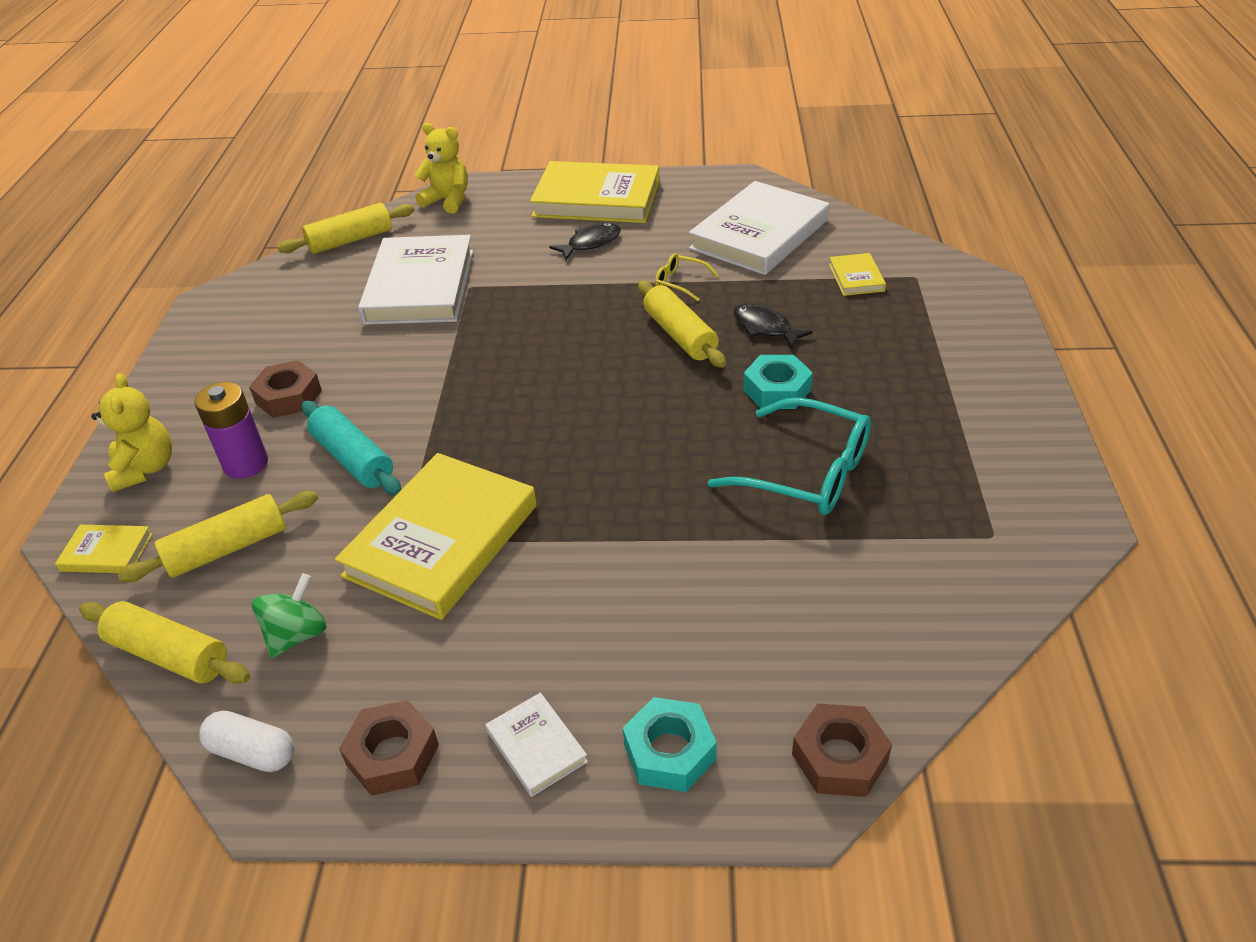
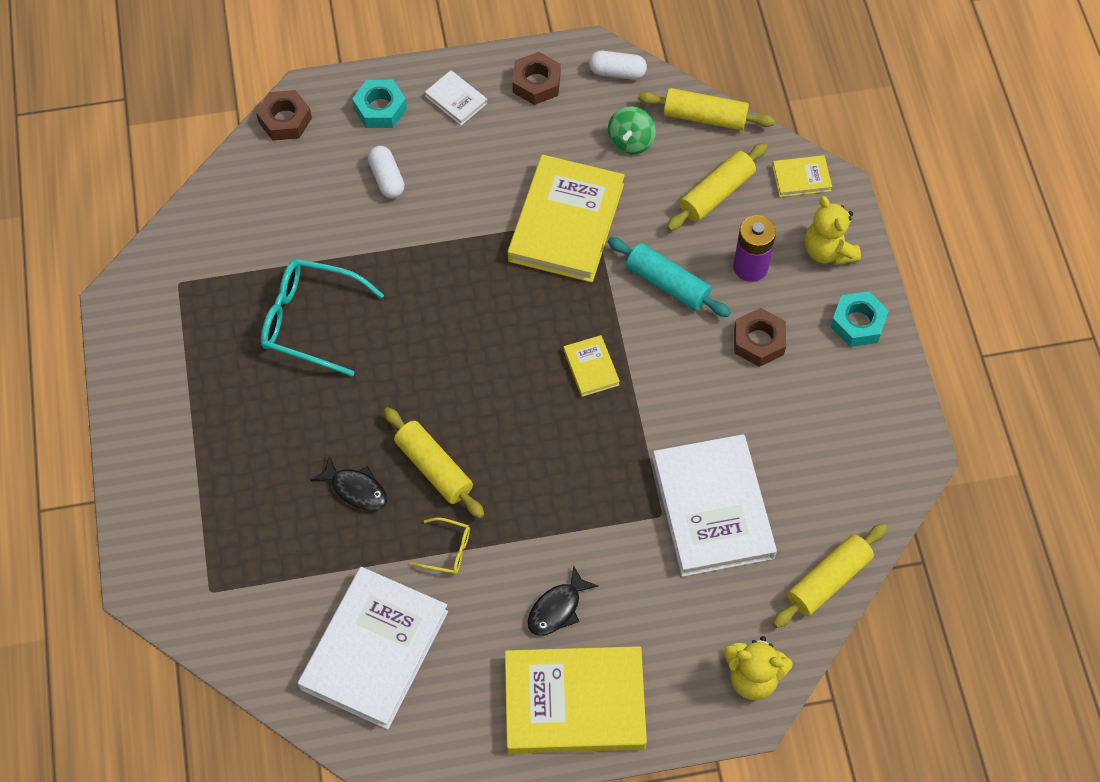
camera: 165 degrees right, 20 degrees up
(678, 633) = (387, 179): none -> white capsule
(777, 390) = (339, 408): turquoise nut -> turquoise nut (858, 323)
(856, 277) = (269, 581): yellow book -> yellow book (591, 367)

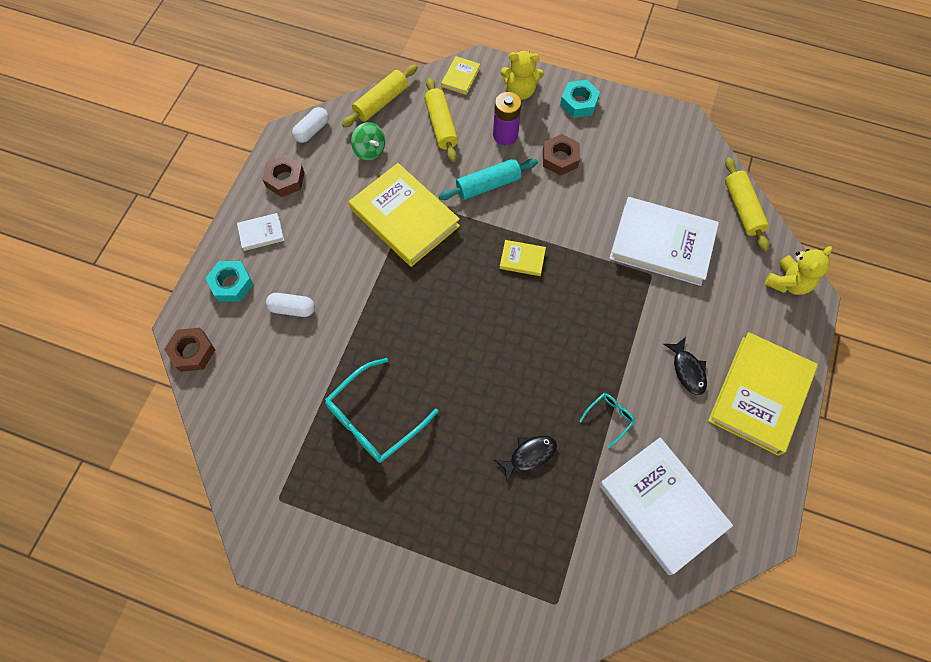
camera: 60 degrees left, 5 degrees up
(434, 468) = (541, 394): yellow rolling pin -> none
(447, 550) = (609, 418): yellow glasses -> turquoise glasses

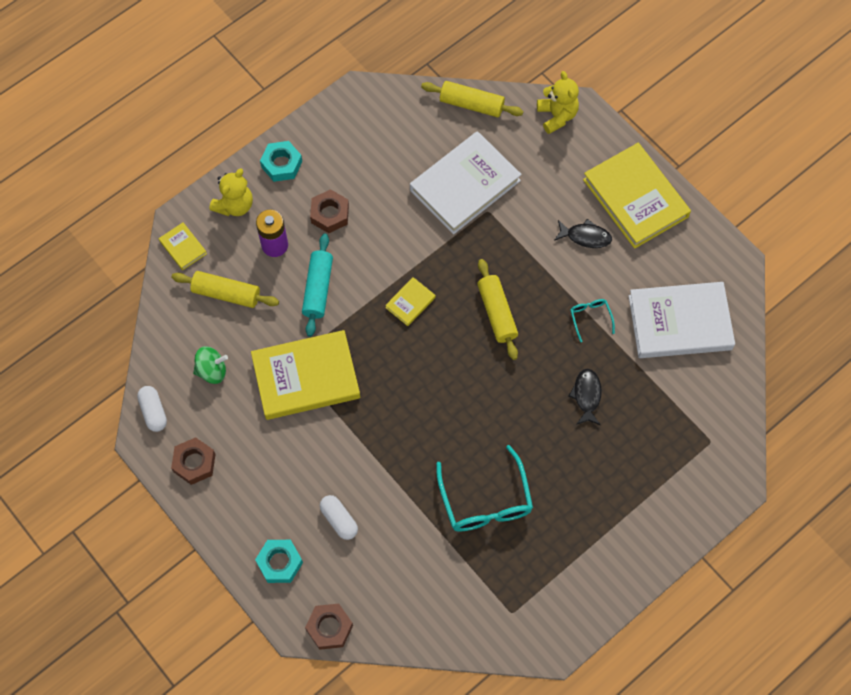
camera: 60 degrees left, 0 degrees up
(261, 233) = (241, 512): white book -> none
(292, 308) = (339, 520): white capsule -> white capsule turned 75 degrees counterclockwise
(381, 102) = (163, 332): yellow rolling pin -> yellow rolling pin (497, 313)

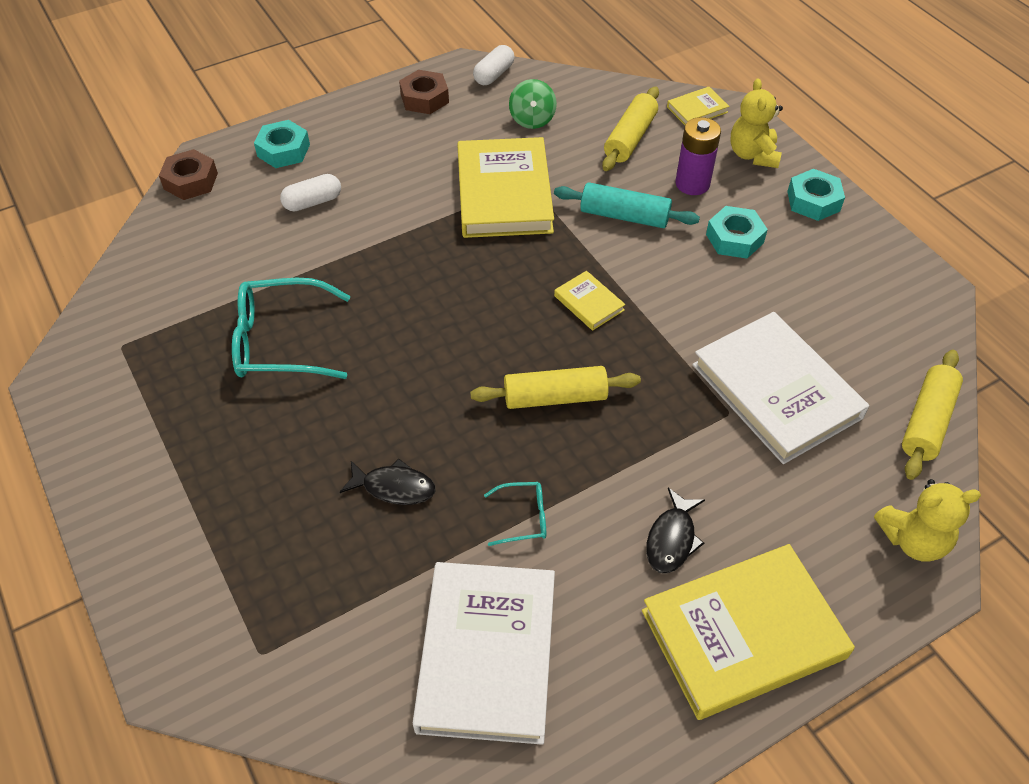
camera: 100 degrees right, 15 degrees down
(153, 412) = (494, 75): white capsule -> white capsule turned 45 degrees counterclockwise
(234, 205) = (753, 155): yellow teddy bear -> yellow teddy bear turned 45 degrees clockwise
(330, 214) = (734, 238): brown nut -> turquoise nut

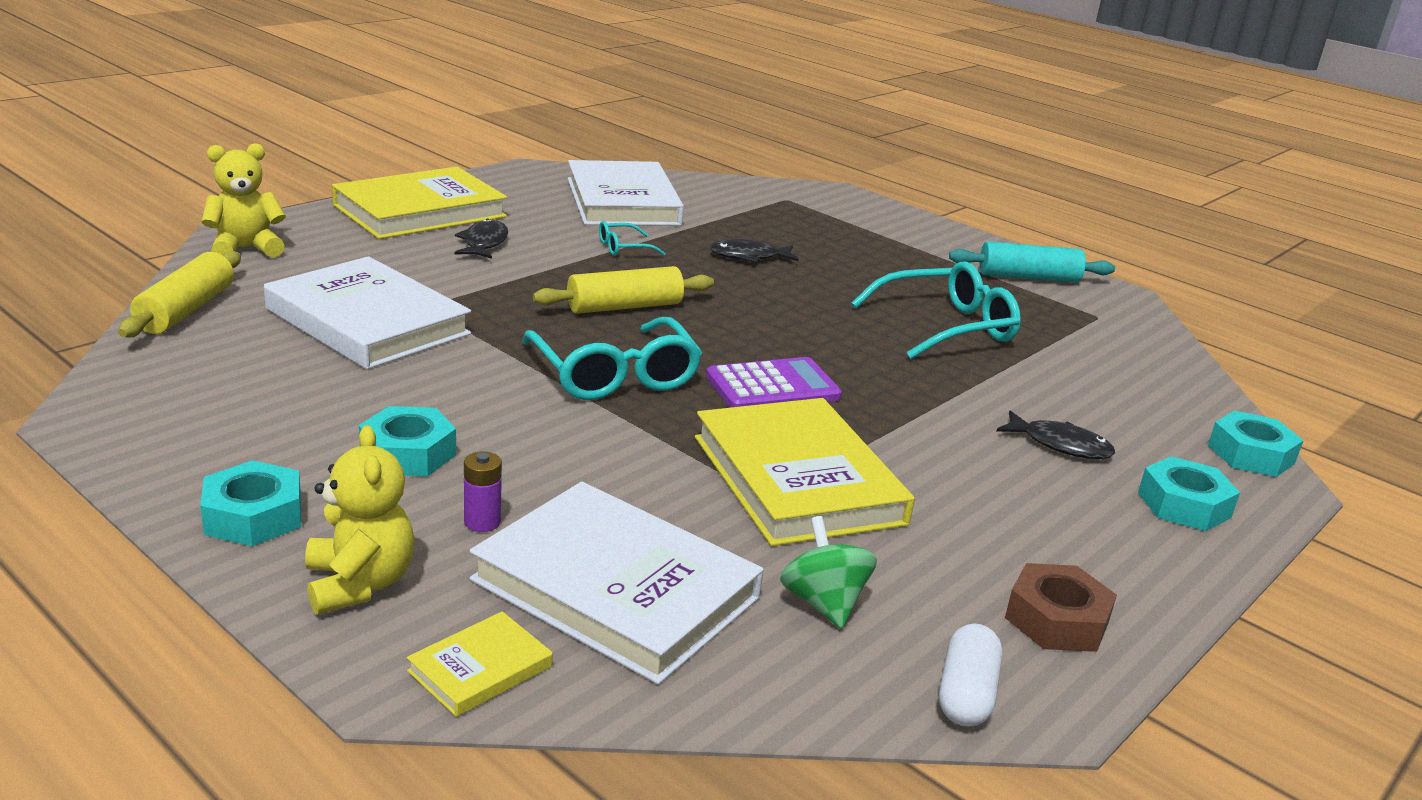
camera: 160 degrees right, 25 degrees down
(191, 181) = (1250, 454): brown nut -> turquoise nut
(312, 202) = (1060, 445): white capsule -> black fish
(476, 278) = (773, 387): none -> purple calculator
(589, 303) = (614, 374): yellow book -> turquoise glasses
(624, 216) = (592, 467): turquoise rolling pin -> turquoise rolling pin (1028, 277)
(630, 138) = (616, 589): yellow rolling pin -> white book
(692, 184) = (482, 522): purple battery -> purple battery, size x0.57

